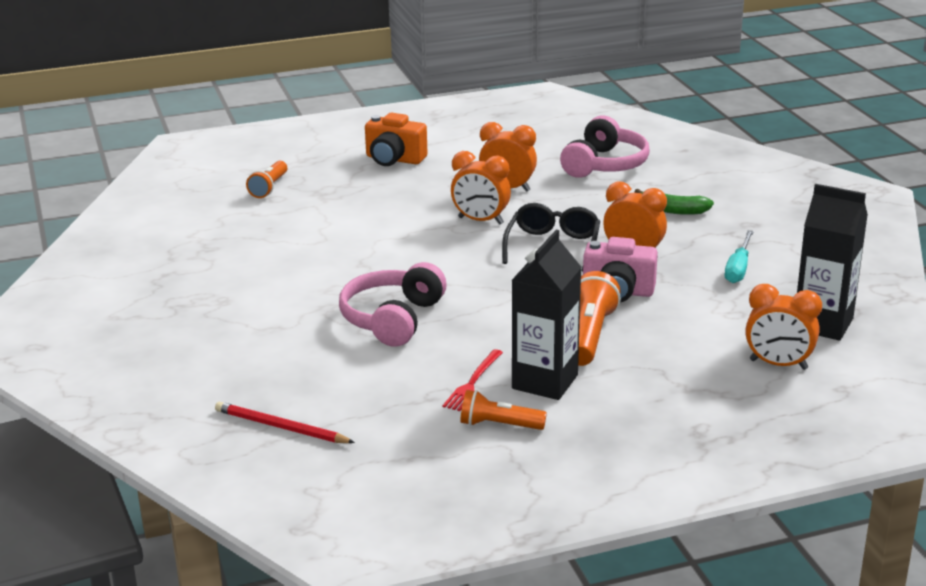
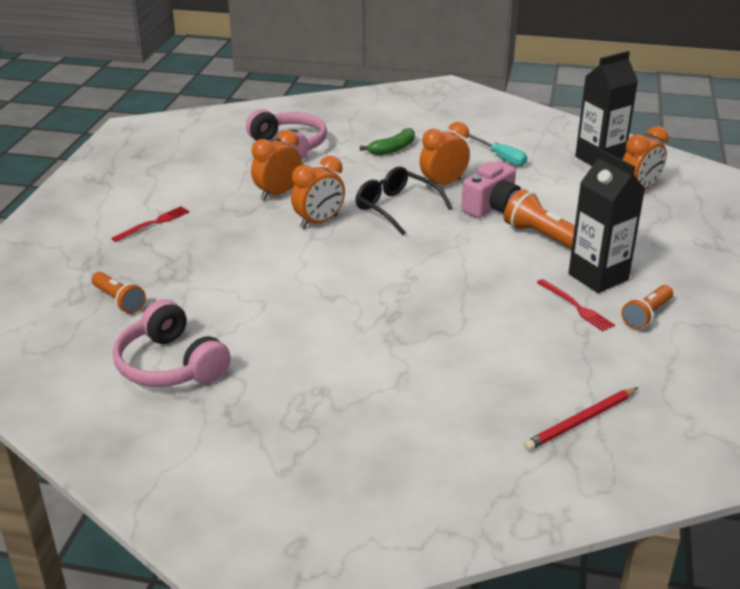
camera: 60 degrees left, 5 degrees up
(392, 319) = (443, 311): pink headphones -> pink headphones (170, 365)
(394, 159) = (153, 223): orange camera -> red fork

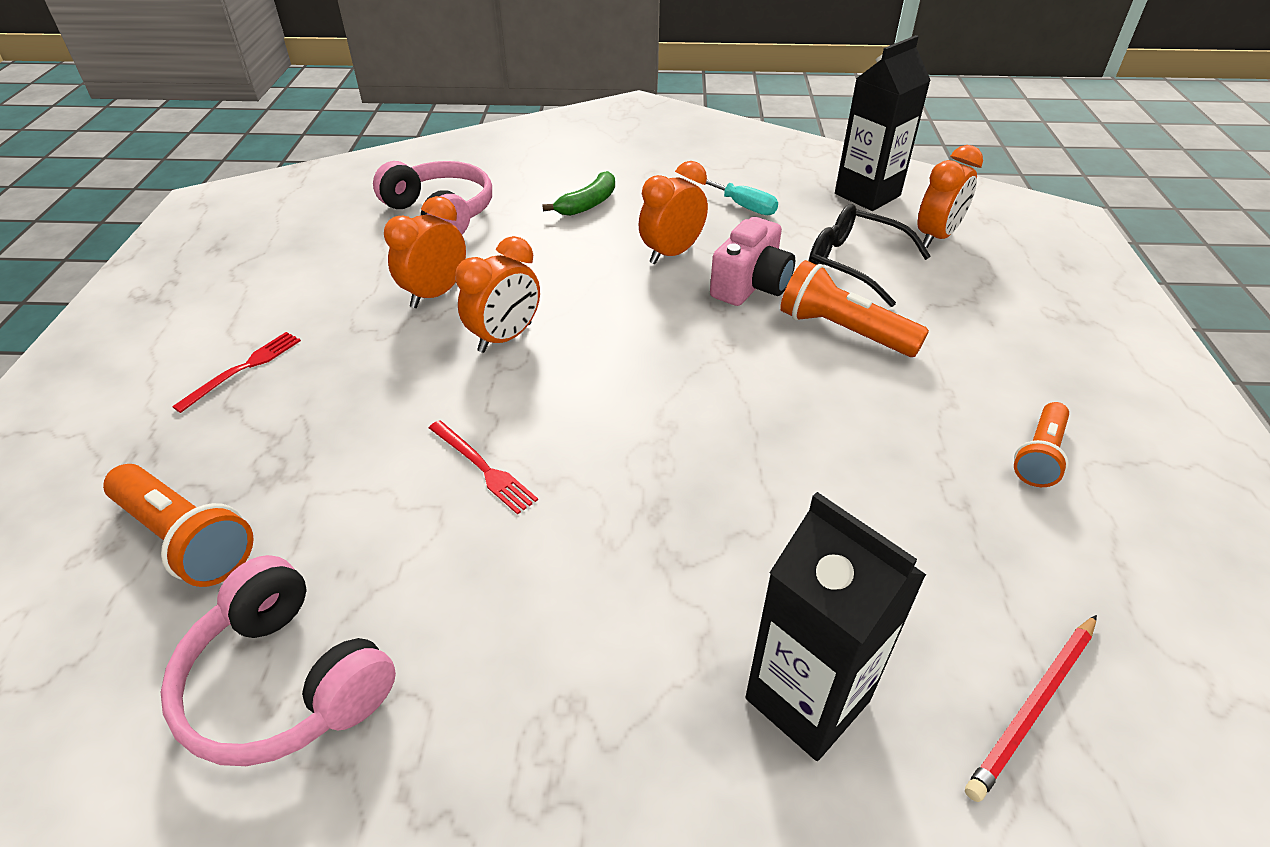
camera: 10 degrees left, 10 degrees up
(119, 301) = (186, 539): orange flashlight -> orange flashlight, size x1.51
(396, 208) = (615, 300): black glasses -> black glasses (854, 264)
(576, 306) = (931, 452): red fork -> red fork (483, 468)
(598, 277) = (941, 392): black carton -> black carton (807, 699)

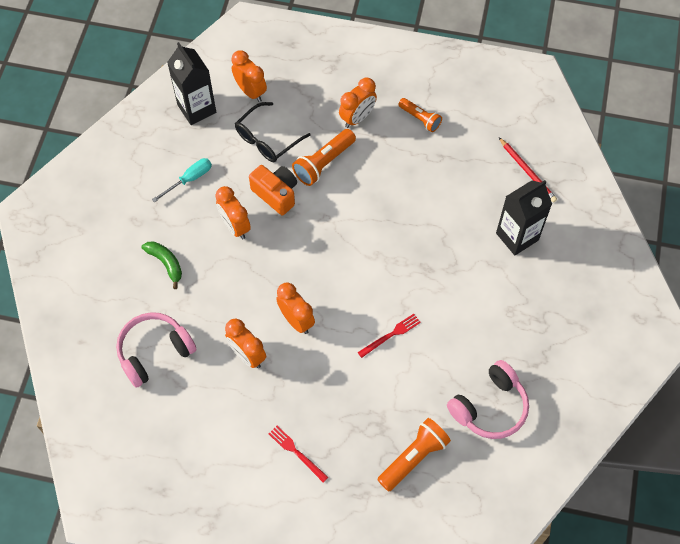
camera: 80 degrees left, 20 degrees up
(751, 286) = (276, 194): pink camera -> orange camera
(972, 361) = (357, 118): none -> orange clock

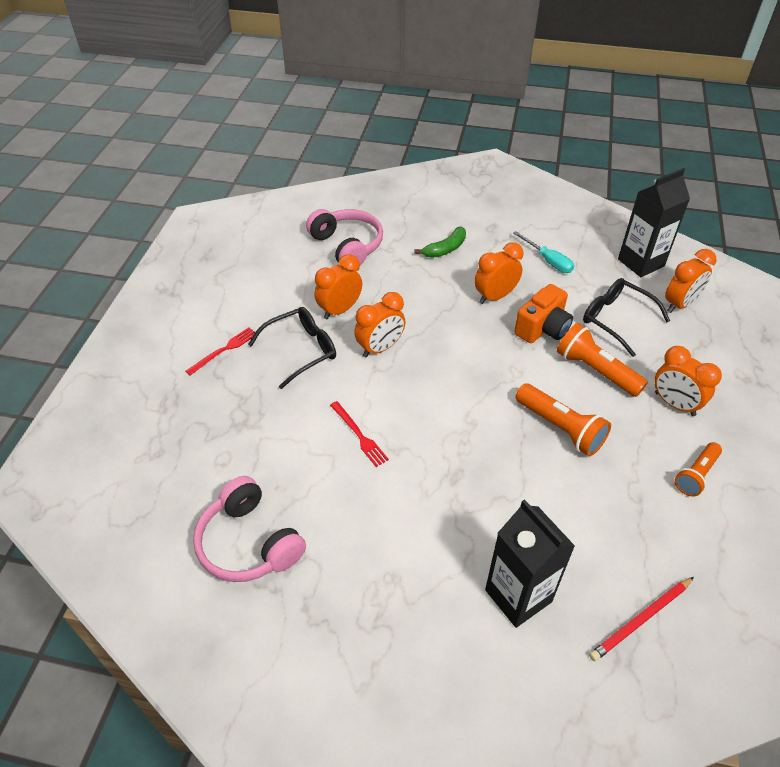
camera: 90 degrees right, 15 degrees down
(298, 385) = (301, 350): none -> black glasses
(414, 457) = (196, 455): orange flashlight -> orange flashlight (560, 428)

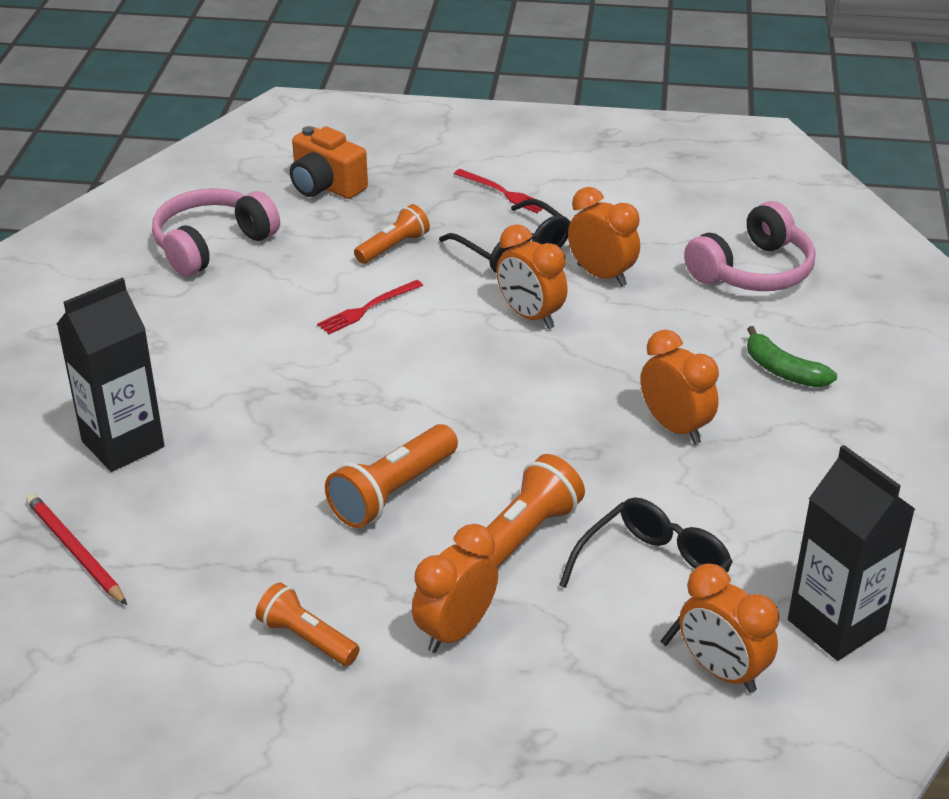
camera: 85 degrees right, 10 degrees down
(281, 417) = (393, 247): none -> orange flashlight
(542, 328) = (609, 481): orange camera -> orange camera (326, 186)
(548, 261) = (794, 493): turquoise screwdriver -> none

